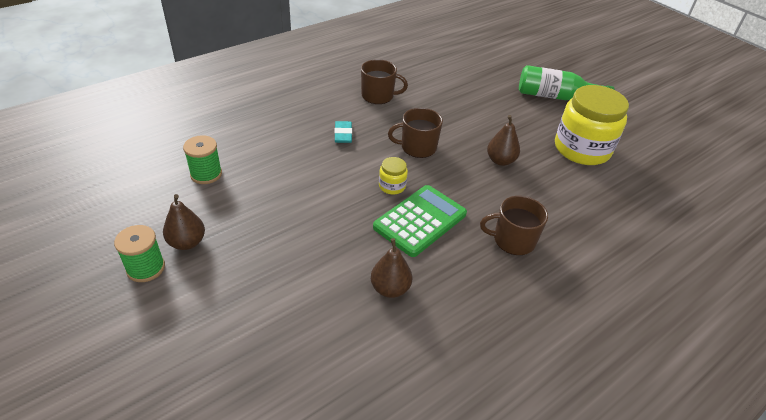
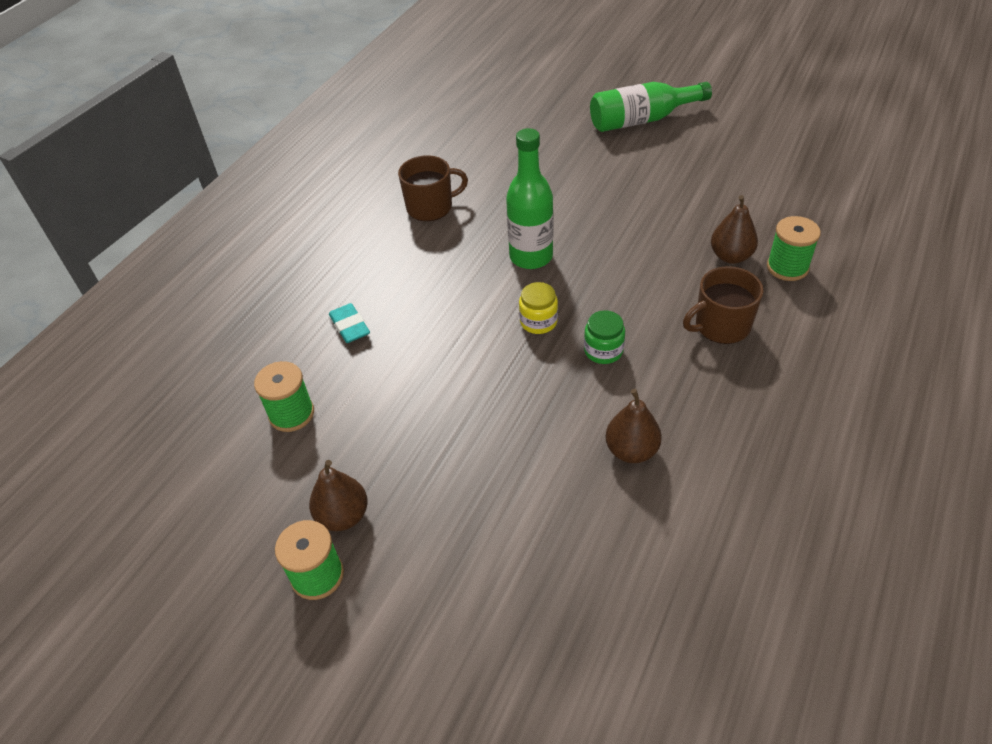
camera: 20 degrees left, 5 degrees up
(343, 134) = (427, 280): turquoise eraser -> turquoise eraser (350, 326)
(417, 147) = (531, 257): brown mug -> green bottle
(420, 221) = (603, 351): green calculator -> green jar
(500, 161) = (638, 232): brown pear -> brown pear (730, 256)
(582, 149) = (717, 177): yellow jar -> none
(590, 224) = (787, 267): none -> green spool

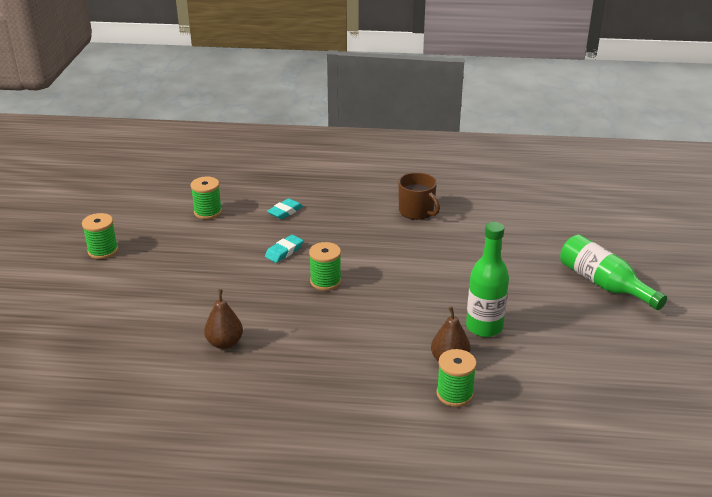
camera: 65 degrees right, 15 degrees down
(343, 516) = (142, 248): brown pear -> none
(448, 347) = (284, 251): none -> turquoise eraser
(531, 257) = (390, 264): green bottle -> green bottle (484, 327)
(538, 321) = (325, 281): yellow jar -> green spool
(603, 351) = (311, 314): green jar -> none
(721, 326) = (364, 366): brown mug -> none

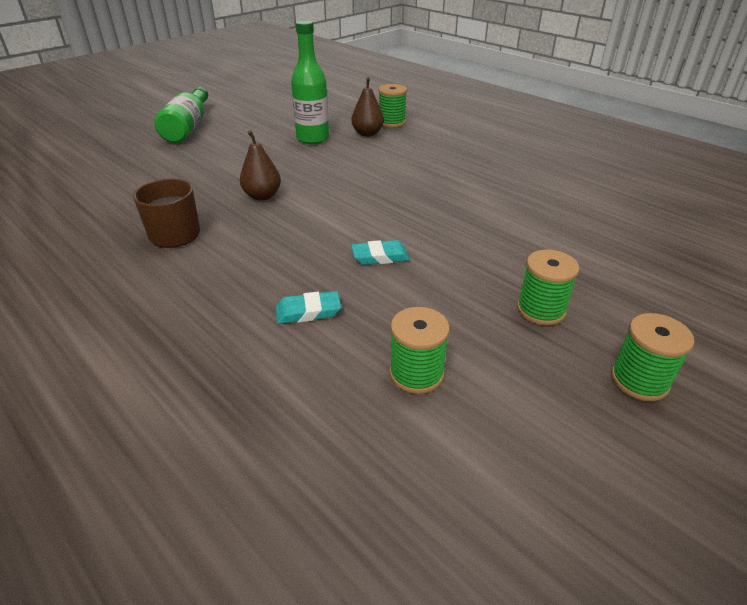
camera: 140 degrees left, 5 degrees up
(225, 343) = (528, 201): brown pear -> brown pear (262, 196)
(325, 281) = (379, 210): green spool -> green spool (541, 310)

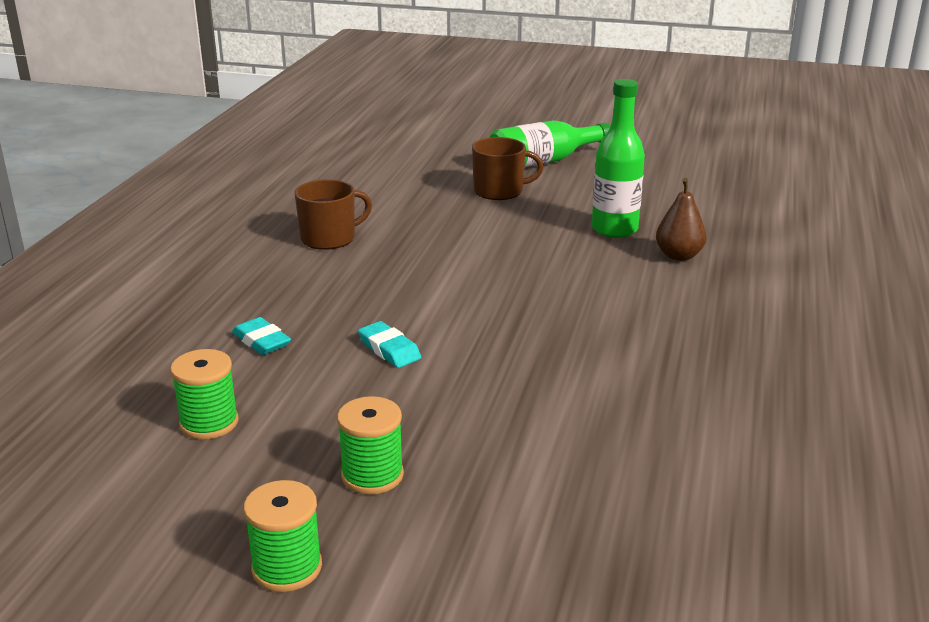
camera: 60 degrees right, 10 degrees down
(206, 152) = (499, 191): none -> brown mug
(262, 196) = (443, 250): brown pear -> none
(392, 122) = (740, 260): green spool -> none

